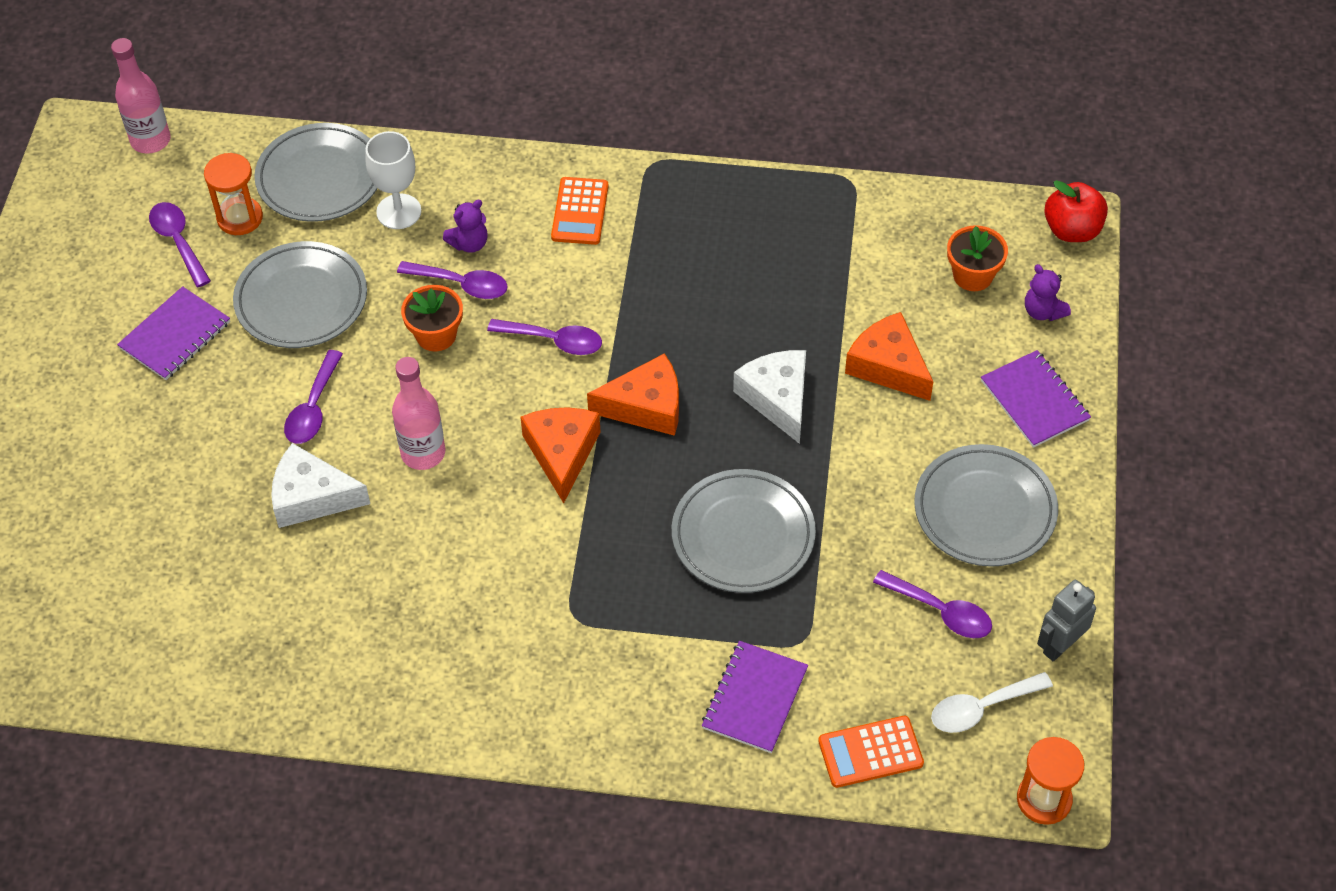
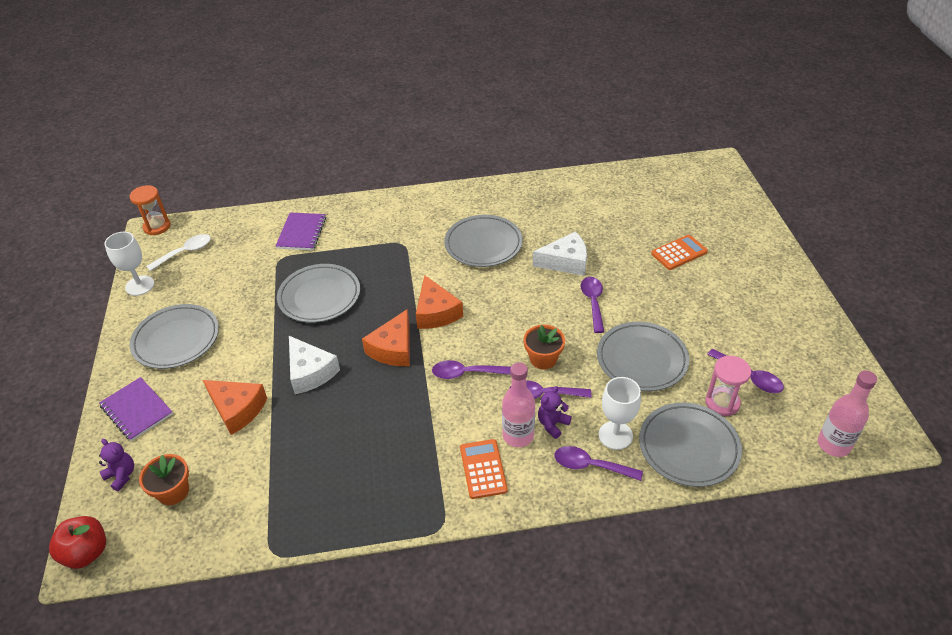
camera: 165 degrees right, 10 degrees down
(175, 335) = (703, 321): purple notebook -> none
(240, 218) = (722, 403): orange hourglass -> pink hourglass
(423, 453) = (516, 295): pink bottle -> pink bottle (518, 436)
(431, 574) = (483, 244): none -> grey plate
(646, 406) = (393, 348): orange cheese -> orange cheese turned 45 degrees counterclockwise
(870, 752) = (242, 226): orange calculator -> orange calculator (679, 253)
(941, 611) = (205, 286): purple spoon -> purple spoon (590, 466)
(1060, 645) = (140, 285): grey robot -> white goblet

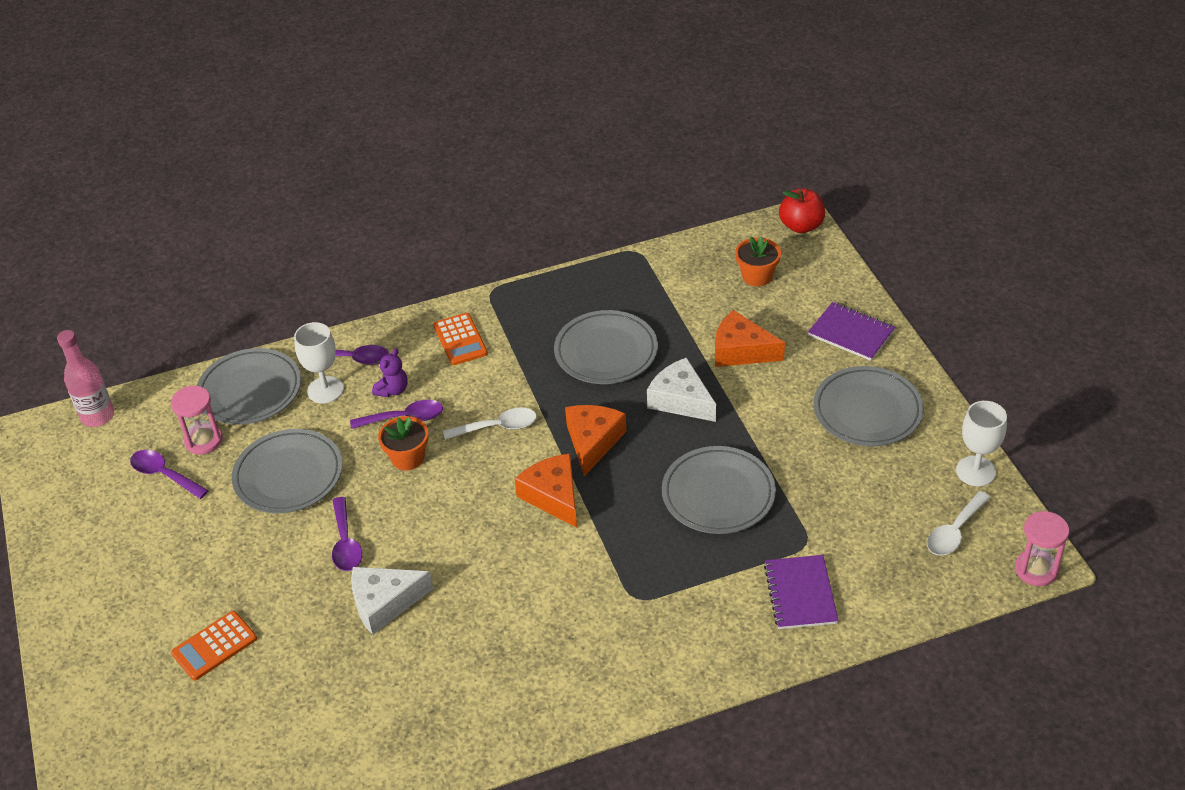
camera: 170 degrees right, 0 degrees up
(121, 475) = (817, 279): purple teddy bear -> none
(157, 227) = (1036, 569): orange hourglass -> pink hourglass
(465, 373) = (498, 427): purple spoon -> white spoon
(483, 244) = (511, 616): grey plate -> grey plate (606, 352)
(518, 436) = (428, 374): pink bottle -> none

